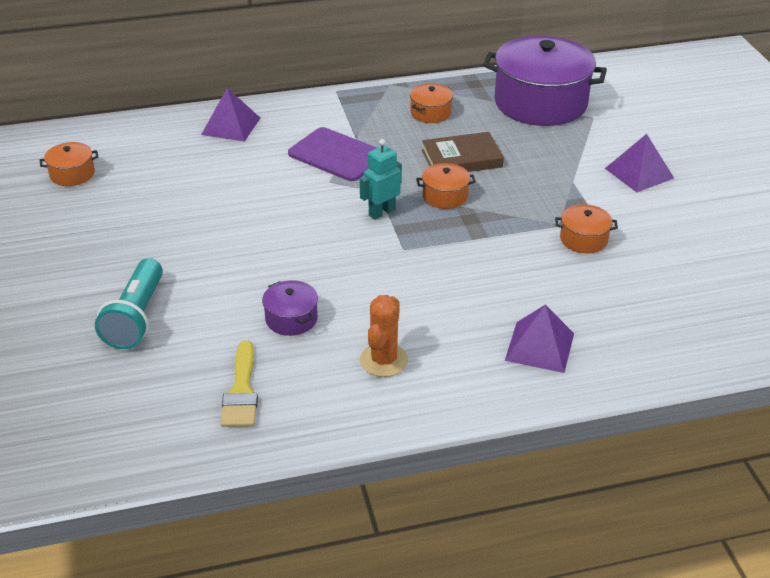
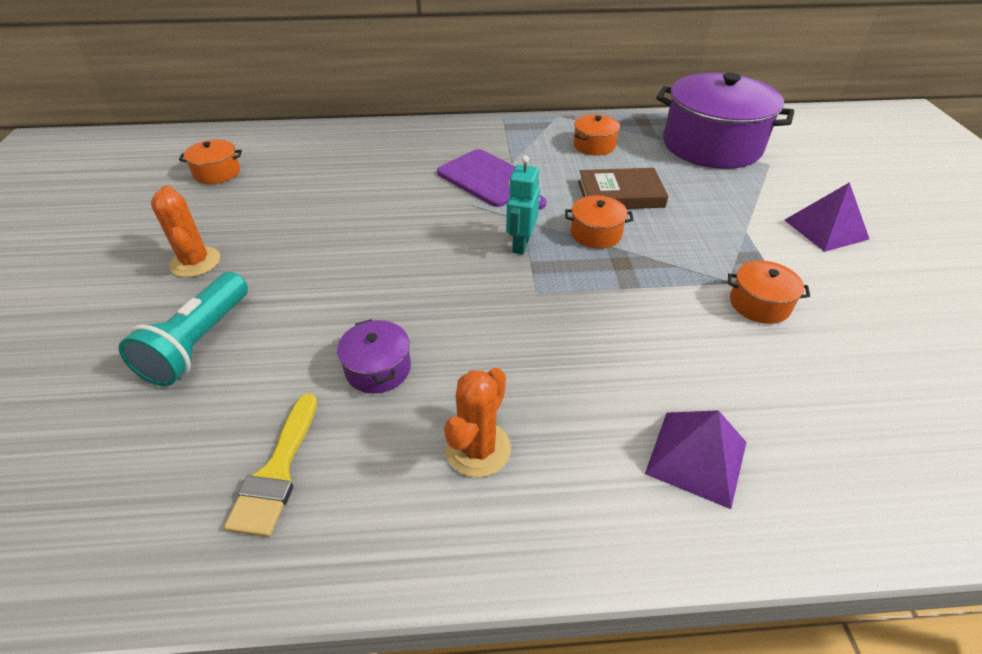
camera: 10 degrees right, 5 degrees up
(97, 257) = (195, 262): none -> orange cactus
(231, 126) = (390, 141): purple pyramid -> none
(381, 212) = (520, 244): turquoise robot -> turquoise robot turned 45 degrees counterclockwise

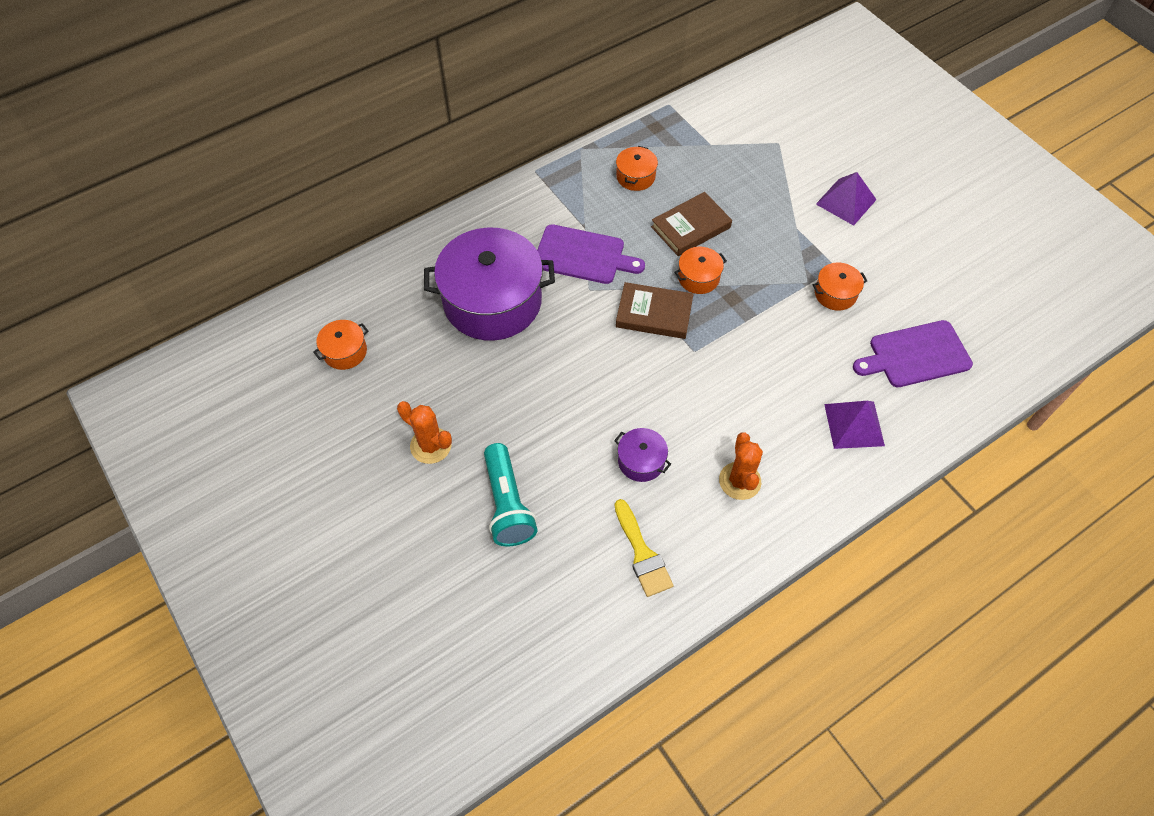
camera: 30 degrees left, 15 degrees up
(520, 244) = (654, 313): turquoise robot -> brown book
(711, 145) = (725, 137): purple pot -> purple pot (492, 301)
(847, 413) = (915, 355): none -> purple cutting board

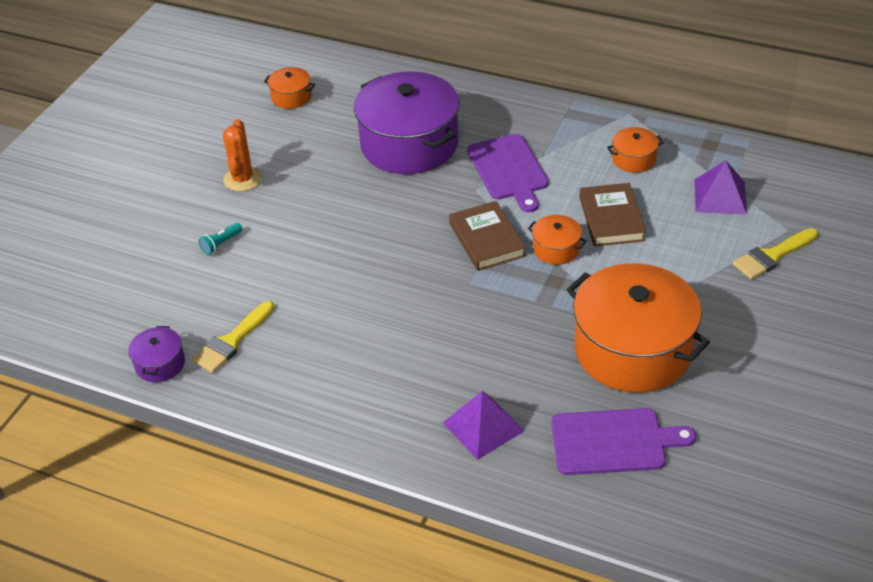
camera: 60 degrees right, 15 degrees down
(507, 504) = (221, 244): turquoise flashlight -> turquoise flashlight, size x0.46
(641, 461) = (322, 300): purple pot -> purple pot (160, 364)
(690, 227) = (611, 218): brown book -> brown book turned 60 degrees clockwise
(739, 481) = (352, 371): orange cactus -> none
(797, 166) = (772, 256): none -> yellow brush
(835, 294) = (633, 350): orange pot -> orange pot, size x2.31
(846, 201) = (765, 310): purple pyramid -> purple pyramid (720, 196)
(915, 355) = (613, 441): purple cutting board -> purple cutting board turned 135 degrees clockwise

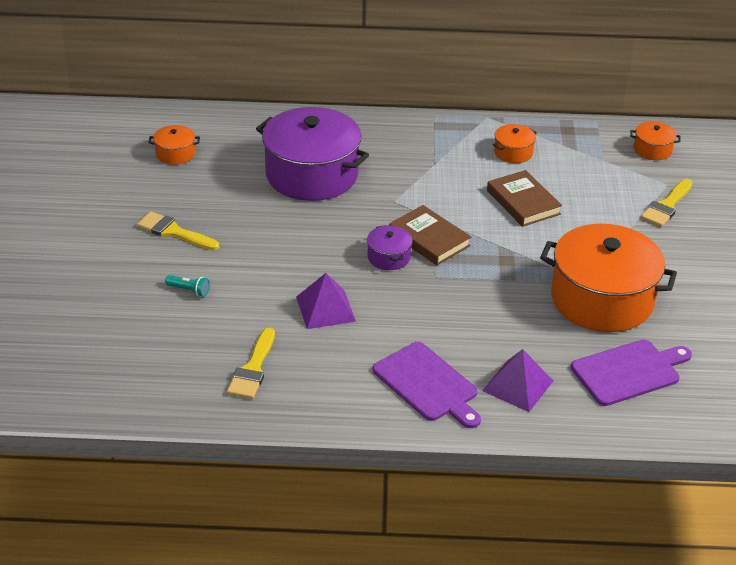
camera: 25 degrees left, 5 degrees down
(160, 364) = (196, 403): purple pot -> purple pot (388, 257)
(221, 244) = (189, 290): turquoise flashlight -> turquoise flashlight turned 90 degrees counterclockwise
(242, 179) = (174, 232): orange cactus -> yellow brush
(509, 170) = (413, 180): purple cutting board -> purple cutting board (428, 384)
(556, 249) = (492, 235): orange pot -> orange pot (652, 149)
(720, 196) = (599, 168): purple pyramid -> purple pyramid (325, 309)

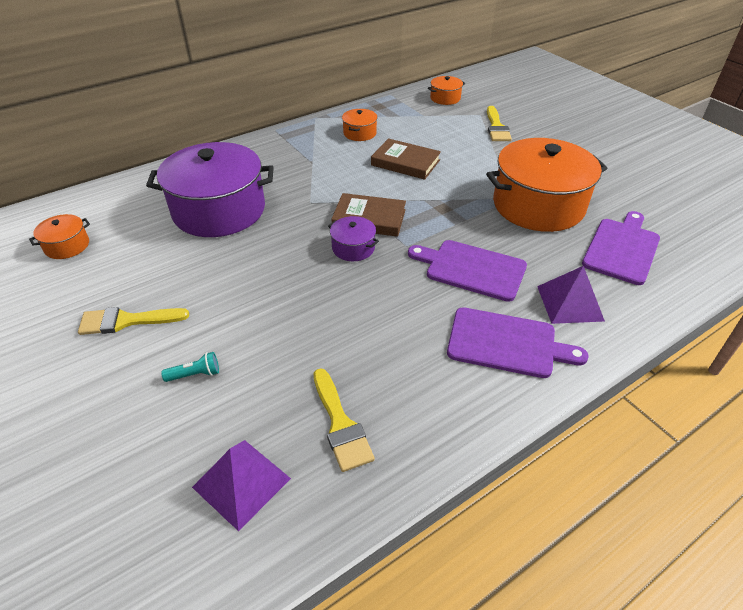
camera: 35 degrees left, 5 degrees up
(325, 309) = (347, 321): purple pyramid -> purple pyramid (241, 483)
(468, 321) = (471, 269): none -> purple cutting board

